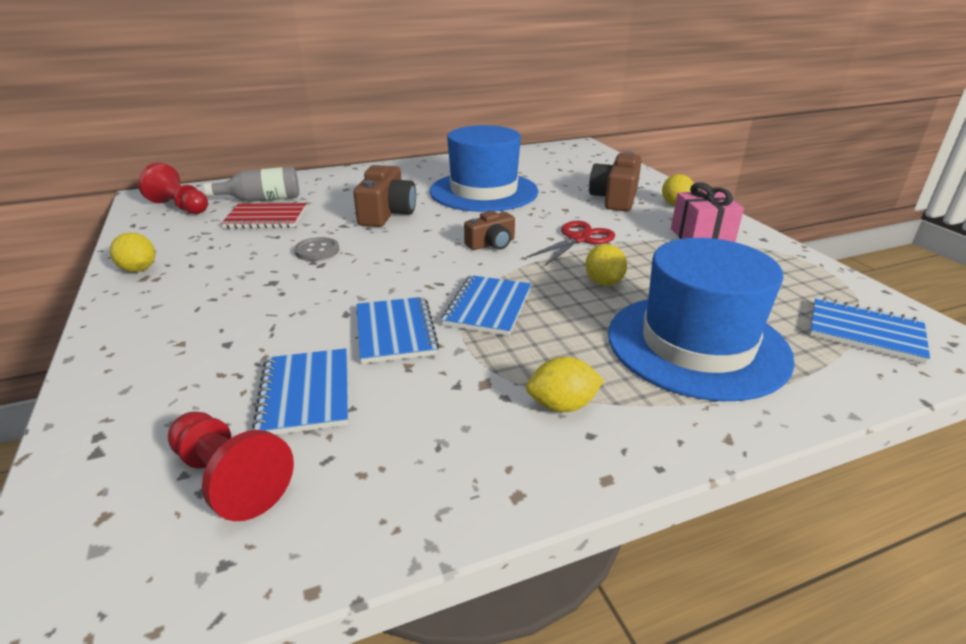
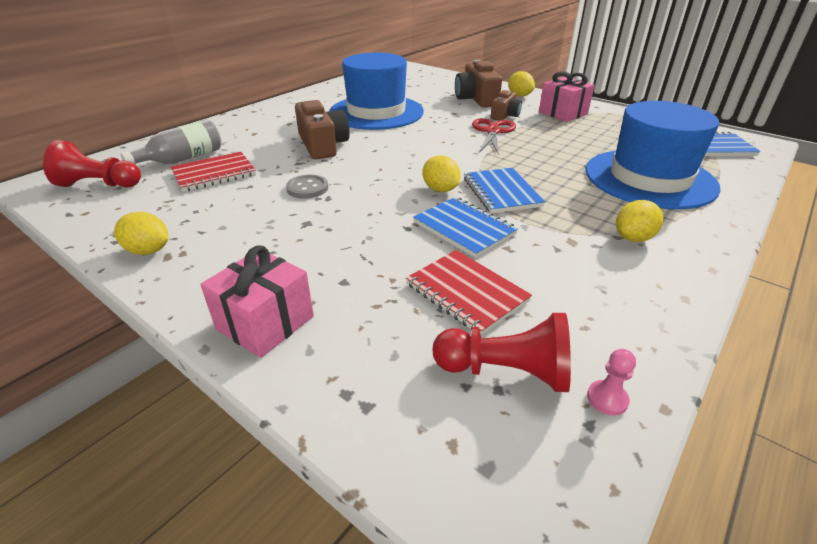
camera: 30 degrees left, 5 degrees up
(129, 355) = (265, 322): none -> pink gift
(274, 551) = (607, 399): none -> pink pawn
(306, 393) = (466, 293): blue notebook -> red notebook
(491, 244) = (439, 149): brown camera -> brown camera (505, 115)
(603, 282) = (548, 156): yellow lemon -> yellow lemon (440, 189)

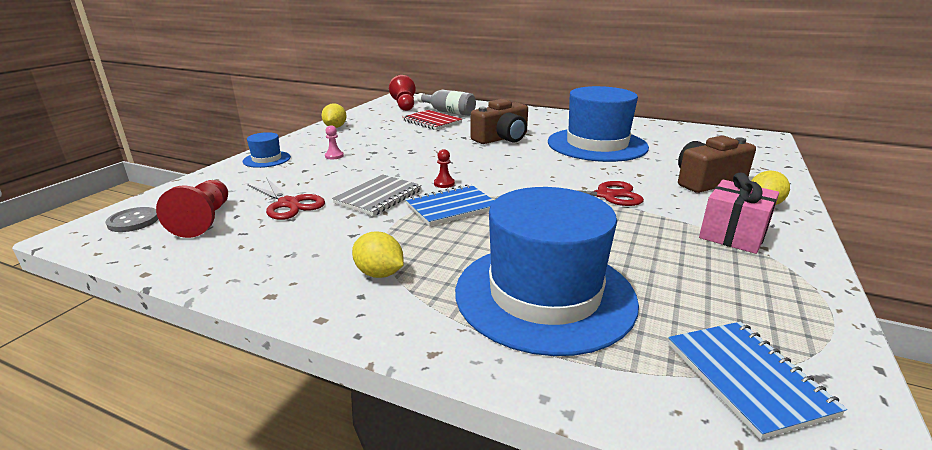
camera: 75 degrees right, 10 degrees down
(265, 322) = (267, 159): pink gift -> blue hat
(307, 188) = (423, 145): grey button -> grey button (133, 221)
(440, 189) = (444, 183): yellow lemon -> red pawn
(464, 228) = (378, 197): blue notebook -> grey notebook
(466, 293) = (289, 204): red notebook -> red scissors
(505, 115) = (669, 199): brown camera -> none
(607, 399) = (164, 252): pink pawn -> pink pawn (334, 156)

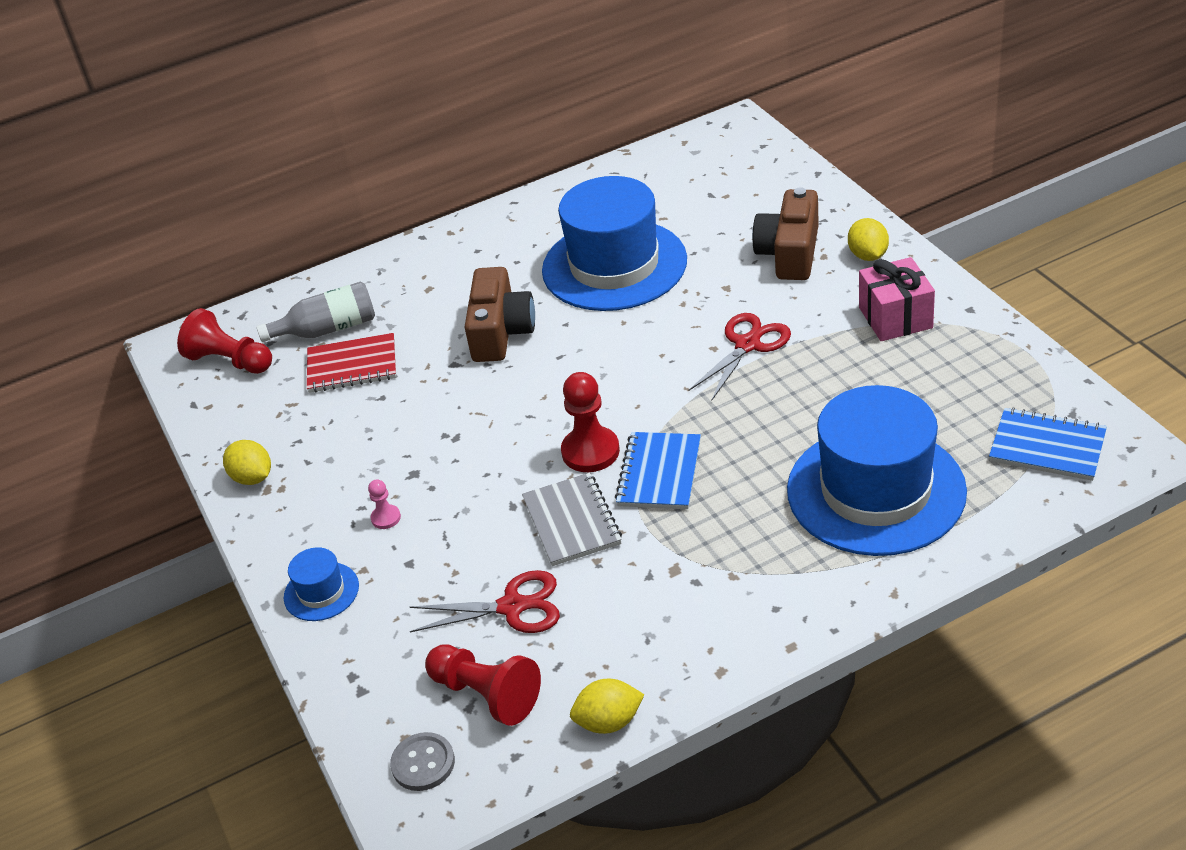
camera: 45 degrees left, 15 degrees up
(379, 273) = (748, 582): yellow lemon -> yellow lemon (609, 722)
(444, 183) = (590, 451): red pawn -> red pawn, size x2.00

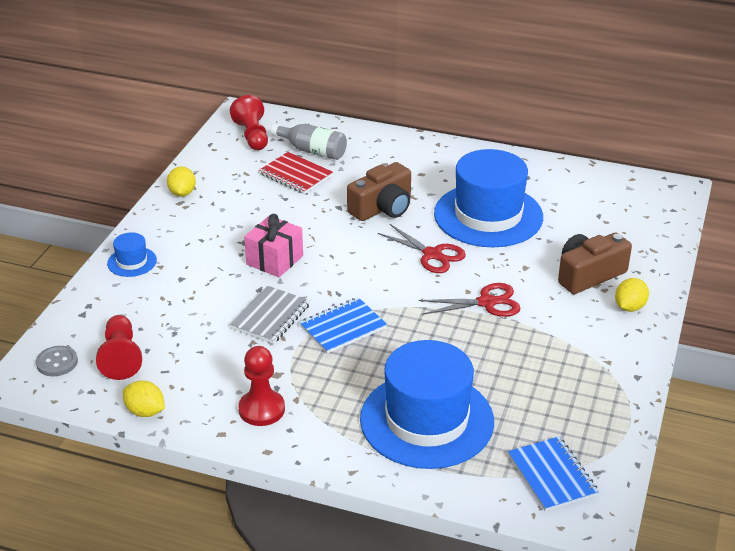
camera: 40 degrees right, 5 degrees down
(386, 518) = (203, 252): pink pawn -> none
(512, 607) = (188, 331): red scissors -> red scissors (432, 255)
(590, 451) = (330, 293): red pawn -> red pawn (261, 409)
(895, 318) = (587, 349): pink gift -> pink gift (274, 260)

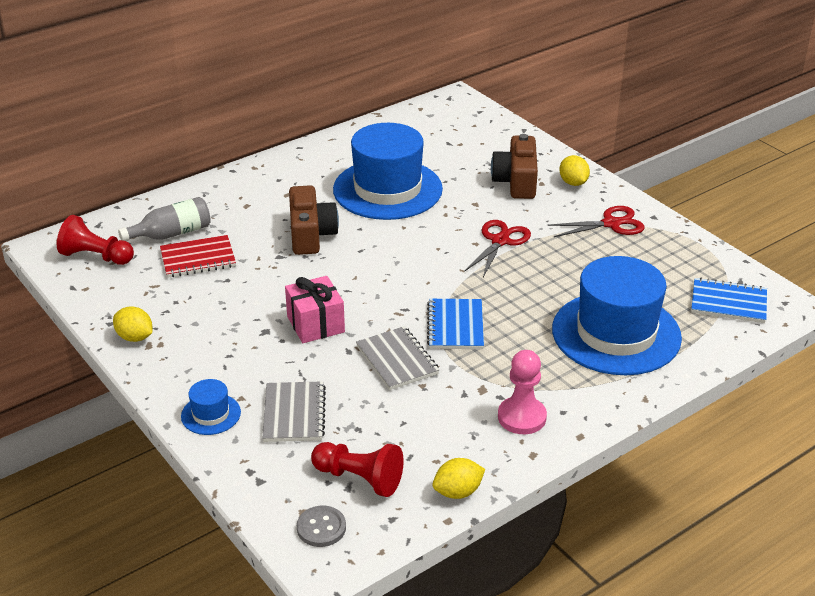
camera: 55 degrees left, 0 degrees up
(164, 297) = (294, 414): none -> grey notebook
(261, 409) = (522, 417): red pawn -> pink pawn
(432, 255) = (408, 238): red scissors -> red scissors (611, 224)

